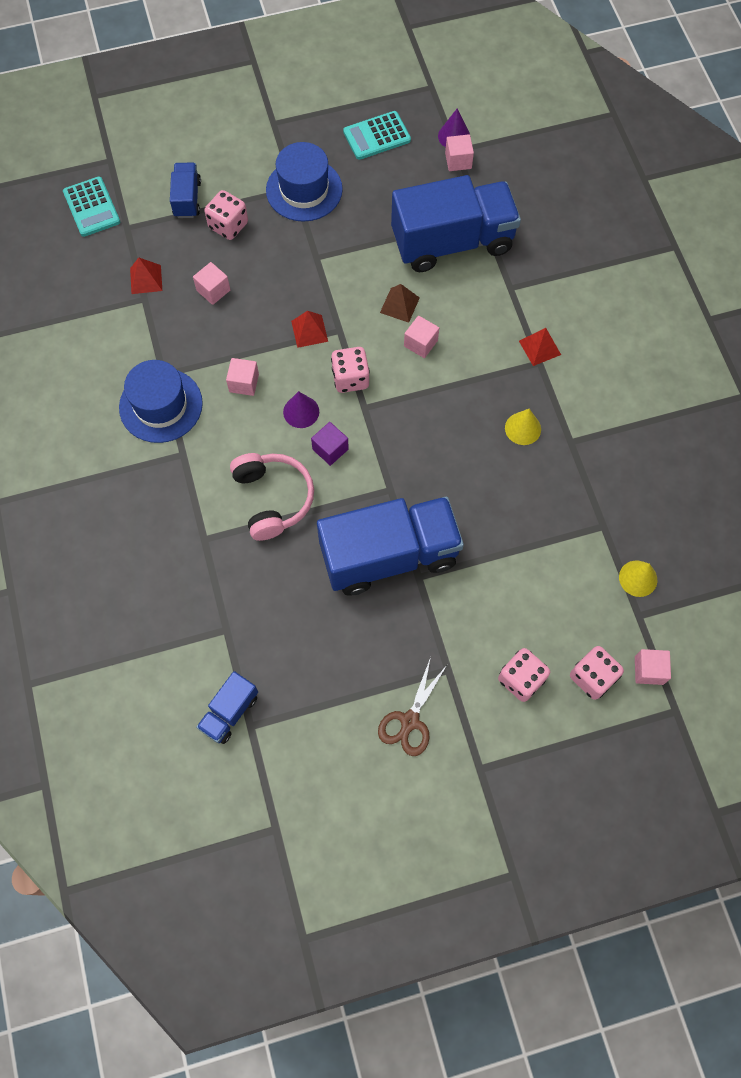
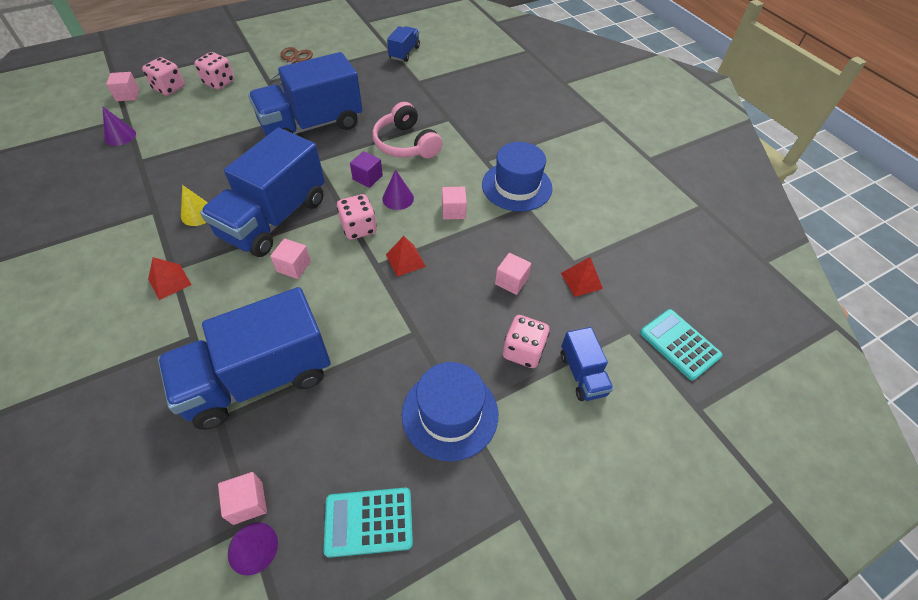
camera: 165 degrees right, 15 degrees down
(377, 136) = (369, 521): turquoise calculator -> turquoise calculator turned 150 degrees counterclockwise
(399, 305) = (317, 298): brown pyramid -> none
(439, 407) = (274, 218): none -> blue truck
(638, 578) = (120, 136): yellow cone -> purple cone

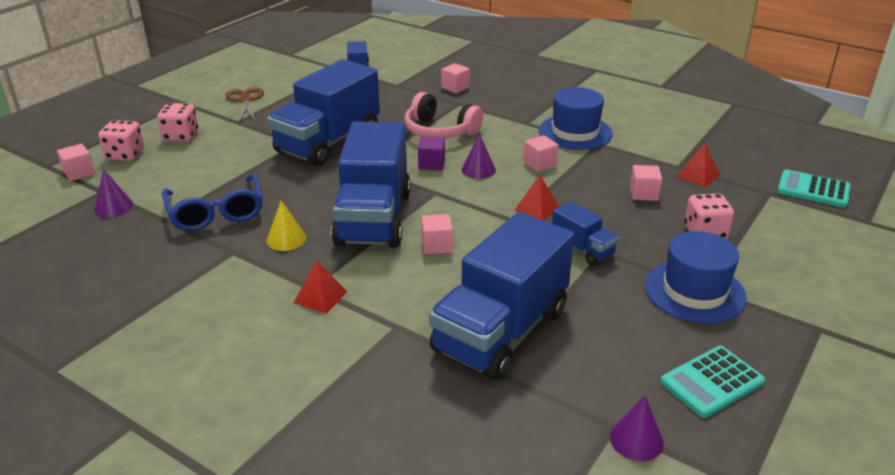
camera: 25 degrees left, 20 degrees down
(176, 168) = (216, 213): none -> blue glasses
(247, 502) = (595, 414): pink cube -> pink cube (455, 87)
(359, 228) = (466, 200): pink dice -> none
(582, 374) = (766, 231): blue truck -> blue truck (582, 249)

